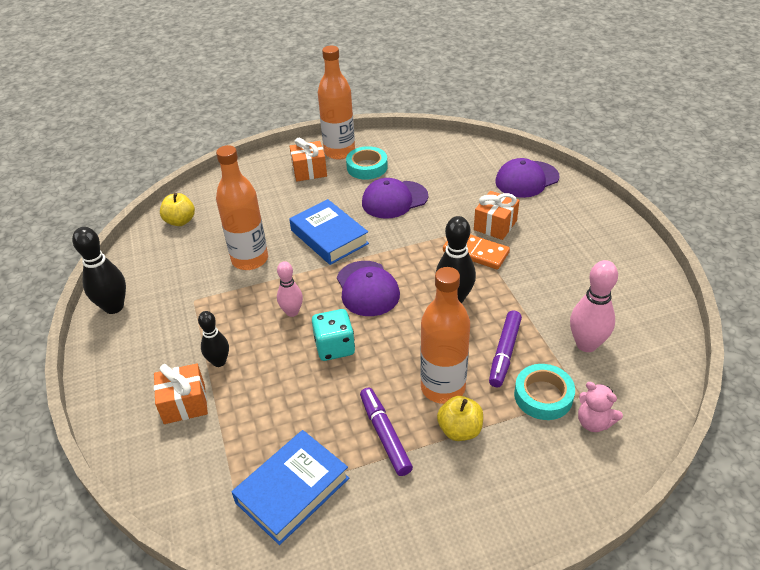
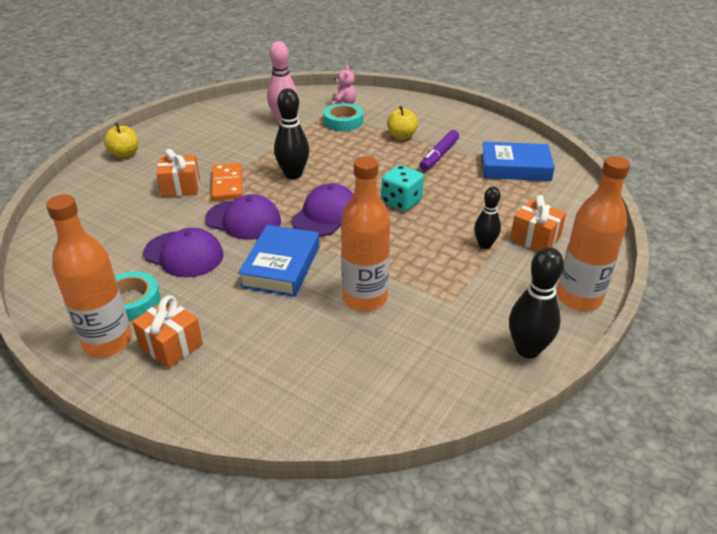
camera: 130 degrees left, 5 degrees down
(180, 221) = (366, 399): yellow apple -> yellow apple (125, 154)
(292, 312) = (395, 238): pink bowling pin -> none
(443, 387) = (379, 151): orange bottle -> orange bottle (579, 298)
(504, 352) = (323, 141): purple marker -> none
(526, 179) = (90, 194): purple cap -> purple cap (243, 220)

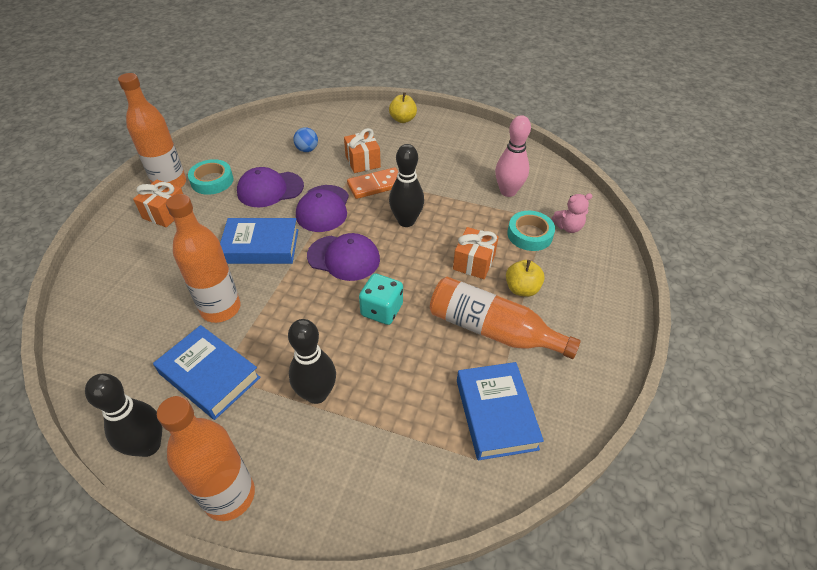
camera: 75 degrees right, 10 degrees up
(126, 222) = (307, 150): none -> blue ball
(184, 254) = (270, 189): purple cap -> purple cap turned 60 degrees clockwise
(439, 155) = (492, 330): purple marker -> orange bottle
(452, 308) = (209, 375): none -> blue book
(484, 245) = (317, 394): black bowling pin -> black bowling pin, size x1.55
(535, 238) = (338, 445): orange gift -> orange gift (474, 262)

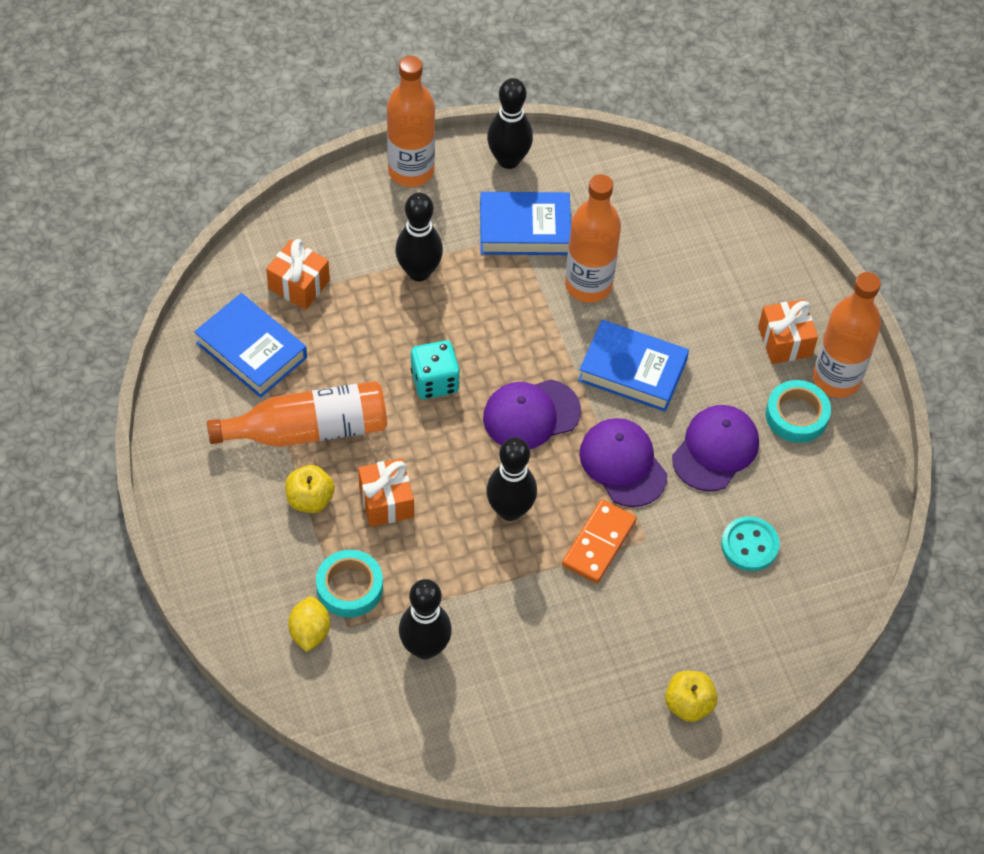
camera: 140 degrees right, 10 degrees up
(261, 246) = (632, 371): blue book -> blue book turned 60 degrees clockwise
(307, 150) = (749, 545): blue ball -> turquoise button
(362, 161) = (656, 574): orange gift -> orange gift (299, 285)
(508, 191) = (425, 647): pink bowling pin -> black bowling pin
(568, 227) = (310, 632): pink teddy bear -> yellow lemon

